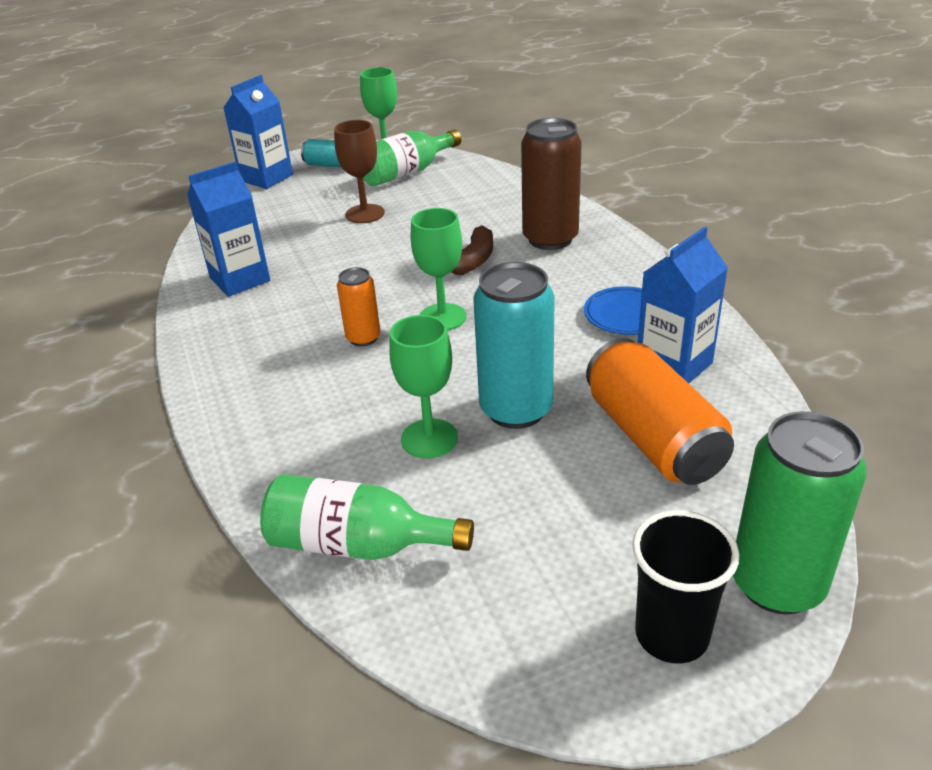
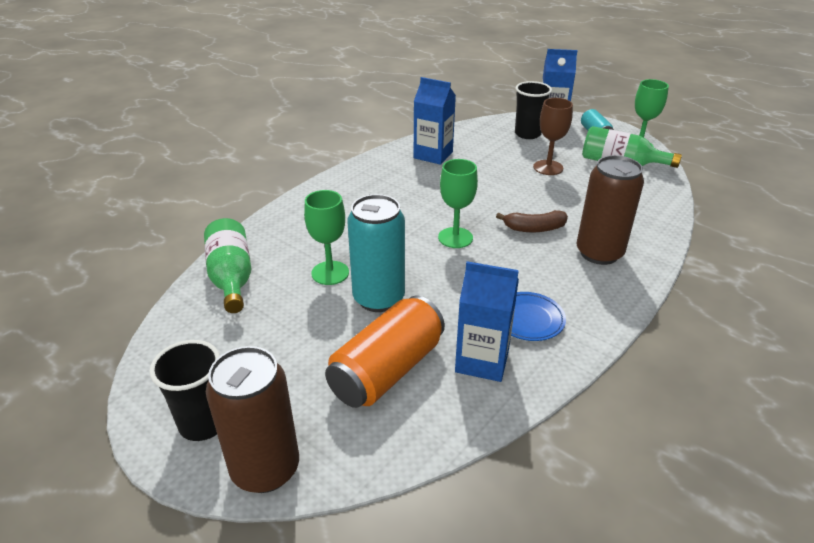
camera: 60 degrees right, 0 degrees up
(277, 202) = (527, 134): none -> black cup
(363, 338) = (409, 216): orange can -> none
(777, 584) = (265, 469): green can -> brown can

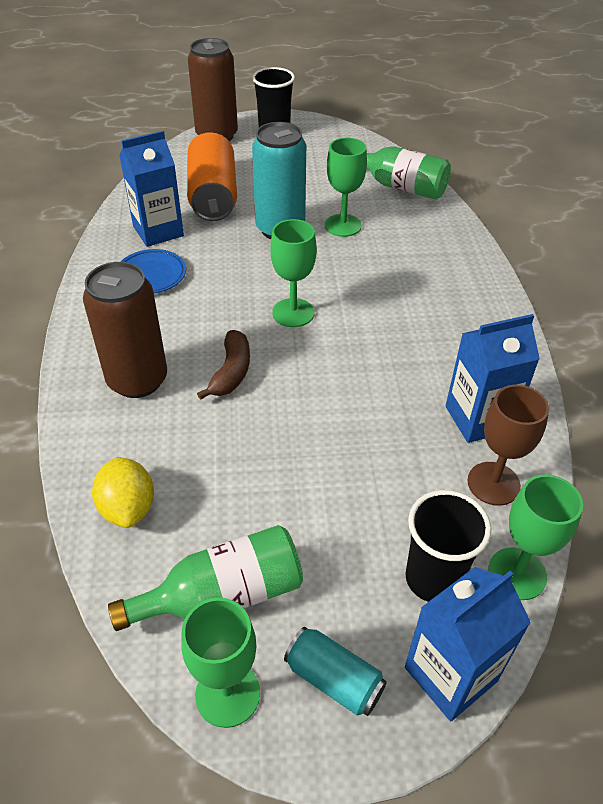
camera: 135 degrees right, 10 degrees up
(494, 123) = (517, 573): none -> green goblet
(534, 228) = (231, 372): brown banana -> brown banana turned 150 degrees clockwise
(548, 167) = (316, 500): brown goblet -> brown goblet (493, 483)
(646, 204) = (128, 508): none -> yellow lemon

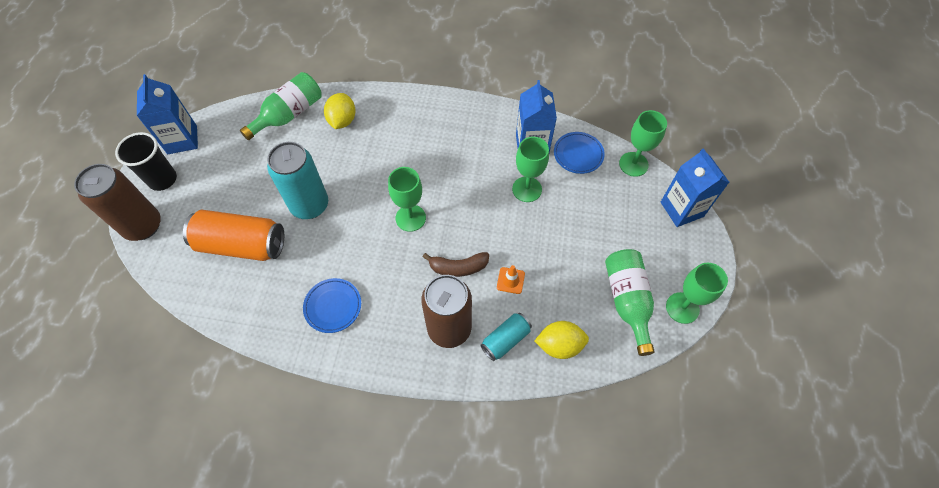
camera: 75 degrees left, 15 degrees up
(158, 231) = (275, 294): blue carton -> blue carton (182, 140)
(224, 432) = (510, 280): none -> orange traffic cone
(231, 372) = (458, 267): brown banana -> brown banana turned 150 degrees clockwise
(334, 679) = (679, 259): turquoise can -> turquoise can (505, 340)
(343, 225) = (322, 163): green goblet -> green goblet (527, 189)
(414, 226) = (342, 120): none -> yellow lemon
(433, 578) = (631, 200): black cup -> none
(493, 483) = (578, 154): brown goblet -> blue plate

